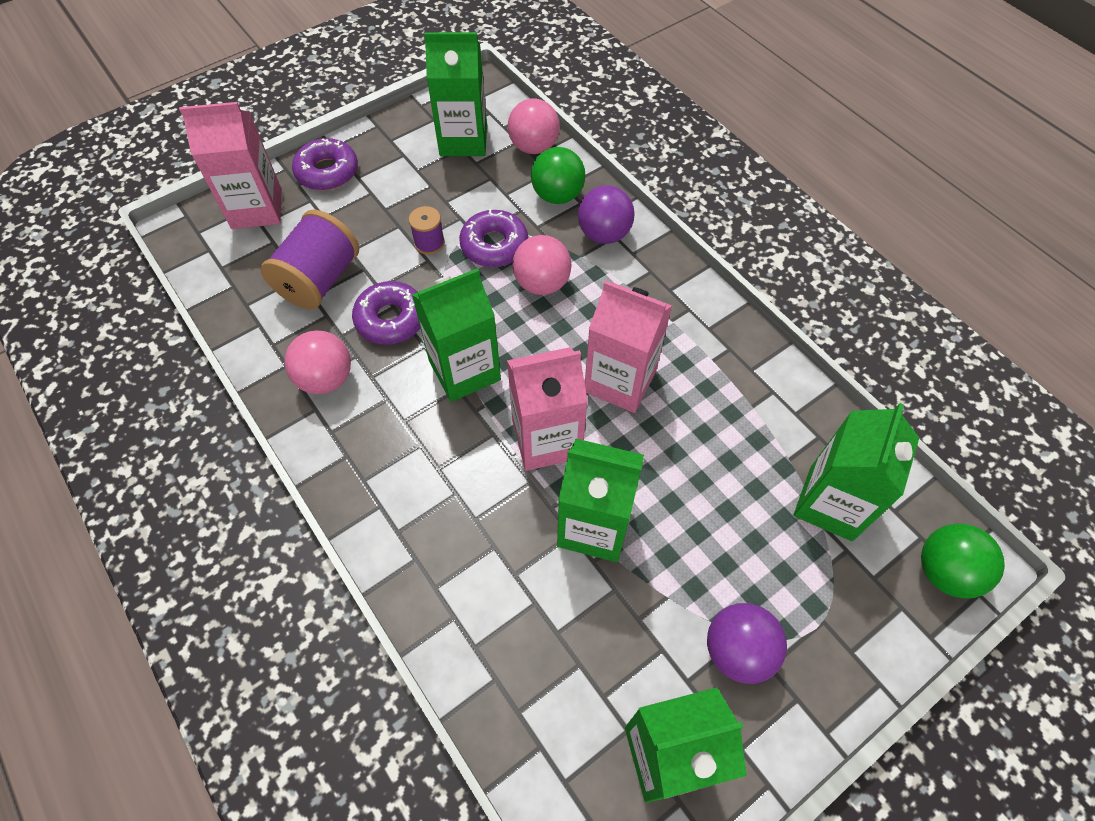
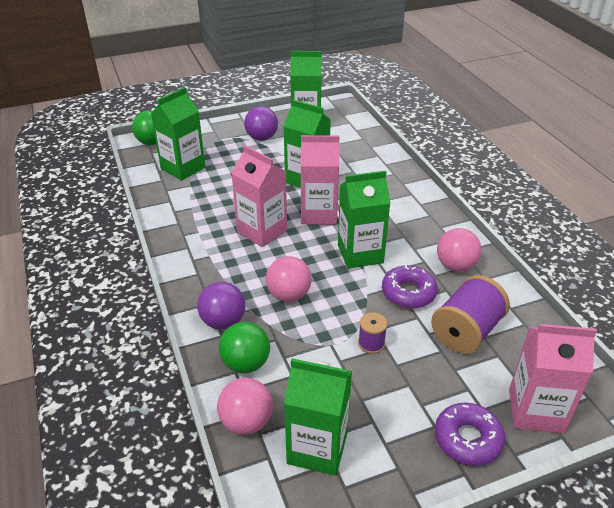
camera: 165 degrees left, 20 degrees down
(494, 245) = (316, 330): purple donut -> none

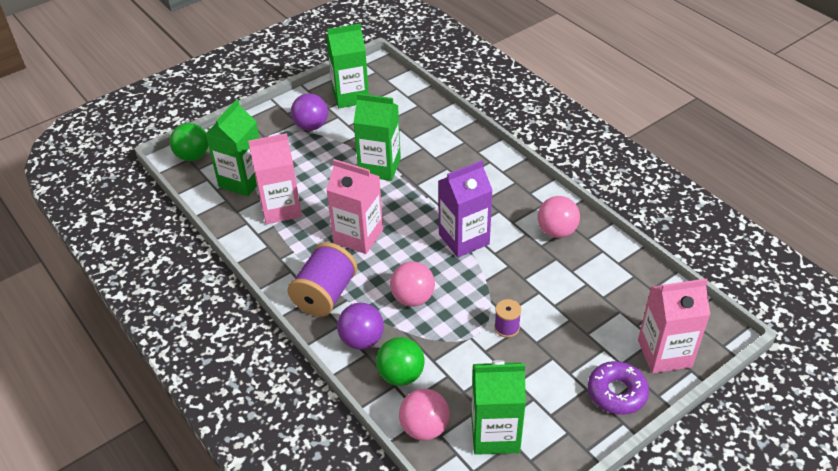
camera: 15 degrees left, 5 degrees up
(319, 214) = (407, 204): pink carton -> pink carton (280, 208)
(360, 254) = (464, 239): green carton -> purple carton
(408, 293) = (523, 269): purple donut -> none
(466, 331) = (586, 295): purple spool -> purple spool (325, 295)

